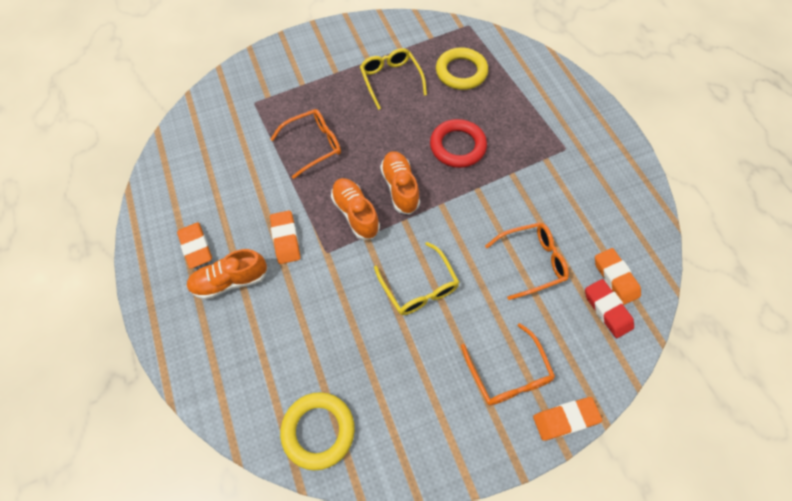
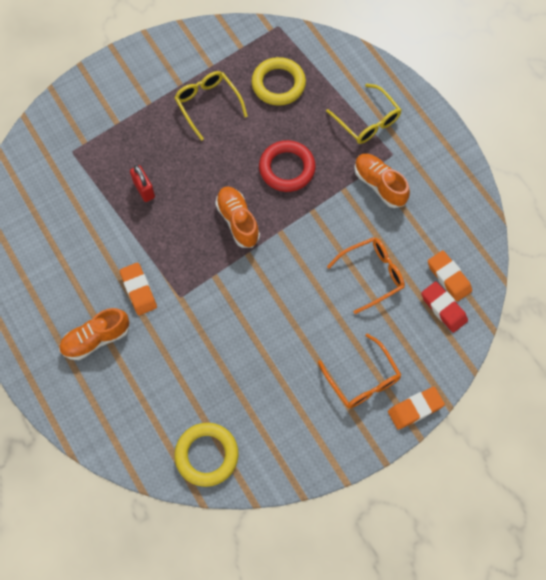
camera: 10 degrees left, 5 degrees up
(196, 247) = (55, 312): orange eraser -> none
(314, 145) = (144, 189): orange glasses -> red padlock
(355, 213) = (200, 254): orange shoe -> orange shoe (379, 185)
(419, 287) = (272, 316): yellow glasses -> yellow glasses (367, 121)

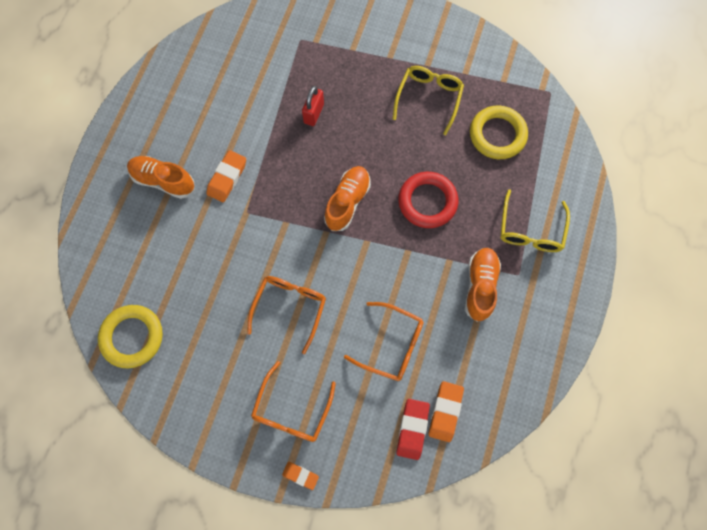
camera: 50 degrees right, 5 degrees up
(284, 323) = (290, 307): none -> orange glasses
(415, 409) = (300, 475): orange eraser -> orange eraser, size x0.62

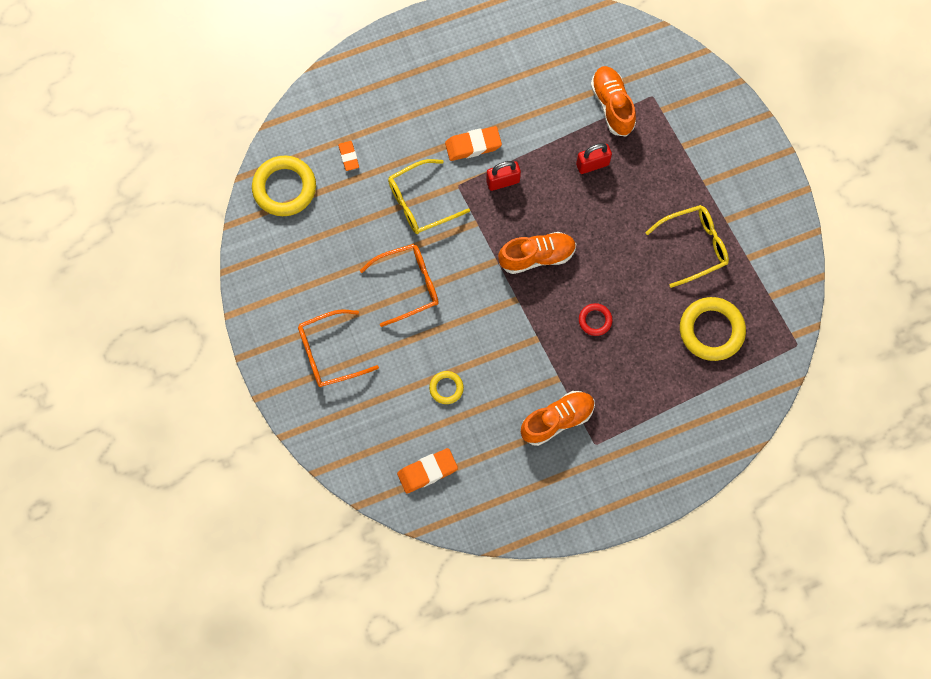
camera: 50 degrees right, 0 degrees up
(163, 181) = (427, 99): orange shoe -> orange shoe (612, 105)
(272, 180) = (503, 181): none -> red padlock
(300, 475) = (286, 400): orange eraser -> orange eraser (349, 157)
(392, 345) = (446, 388): orange glasses -> yellow ring
(412, 429) = (392, 456): red eraser -> none
(427, 202) = (595, 320): red ring -> red ring, size x0.51
(530, 230) = (645, 424): yellow glasses -> yellow glasses (420, 203)

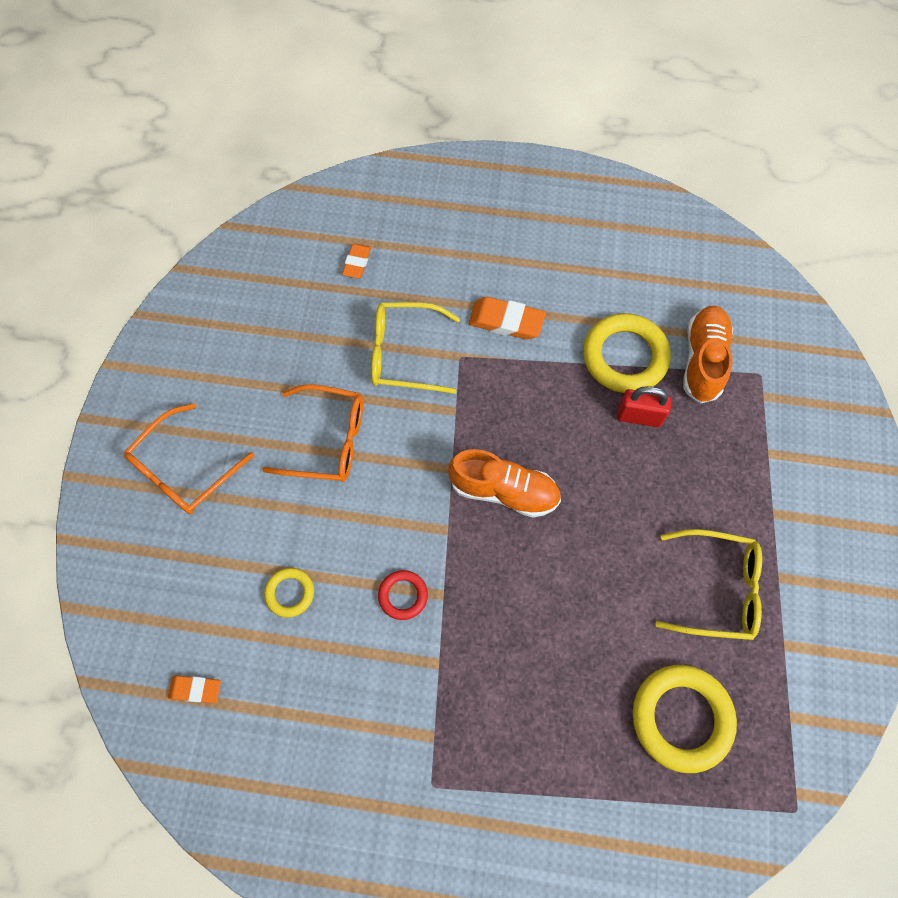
camera: 30 degrees right, 5 degrees down
(284, 188) = (265, 260): yellow ring -> yellow ring (624, 357)
(329, 353) = (184, 470): orange glasses -> orange glasses turned 60 degrees counterclockwise
(427, 471) = (195, 689): orange eraser -> orange eraser, size x0.62
(503, 181) = (516, 380): red padlock -> none
(557, 420) = (402, 720): orange shoe -> none
(595, 320) = (530, 613): red ring -> red ring (403, 595)

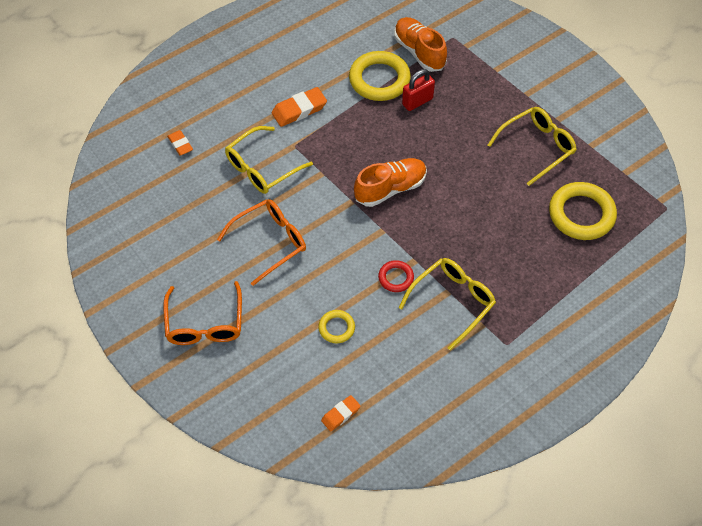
camera: 45 degrees left, 10 degrees down
(430, 680) = (452, 301): none -> yellow glasses

